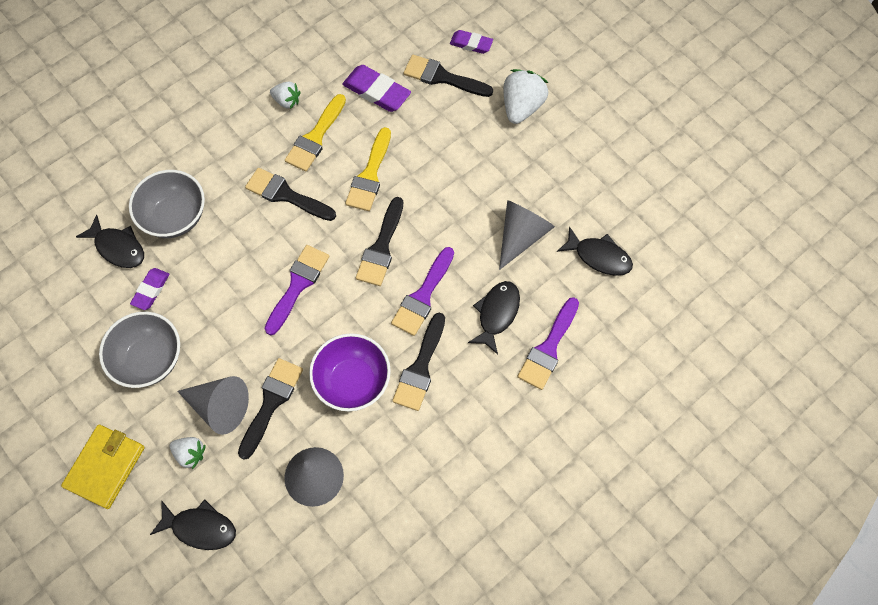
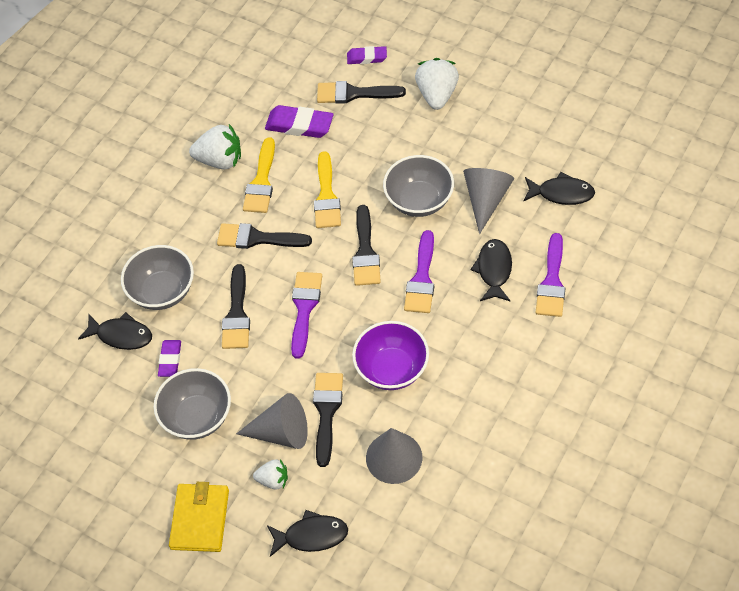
camera: 15 degrees left, 10 degrees down
(287, 101) = (220, 160): white strawberry -> white strawberry, size x1.72
(420, 367) = (447, 337): black brush -> black brush (237, 314)
(456, 212) = (419, 201): none -> grey bowl

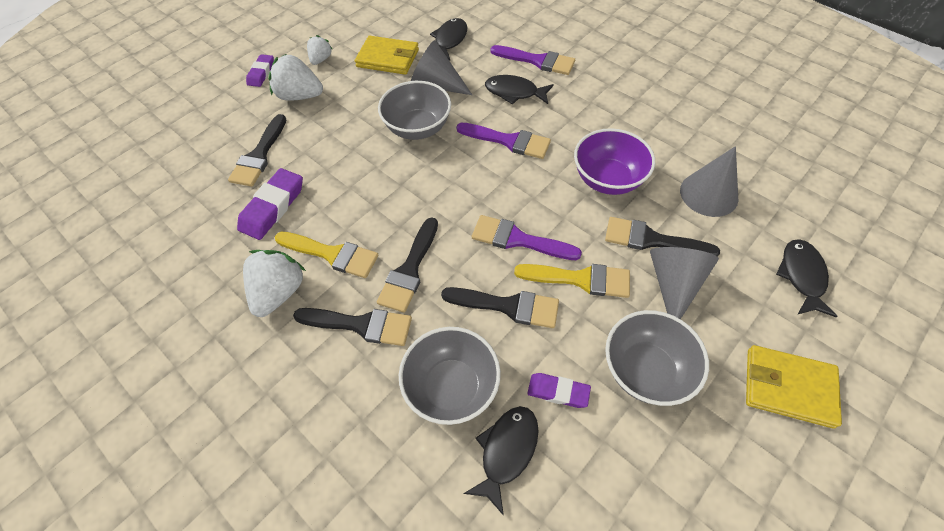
camera: 80 degrees left, 0 degrees up
(273, 480) = (734, 302): white strawberry -> white strawberry (321, 59)
(326, 196) = (380, 198): yellow brush -> yellow brush (580, 279)
(365, 252) = (463, 177): black brush -> black brush (360, 325)
(367, 57) = (219, 138): purple eraser -> purple eraser (261, 73)
(514, 147) = (388, 58): none -> yellow wallet

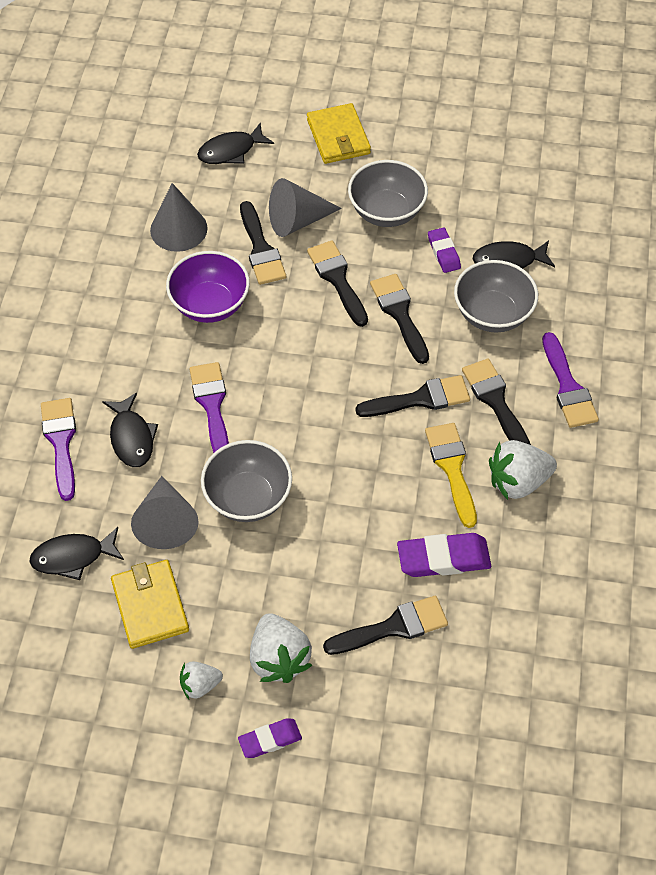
camera: 125 degrees left, 0 degrees up
(518, 239) = (329, 338): purple brush -> purple brush (568, 387)
(580, 279) = (337, 279): yellow brush -> black brush

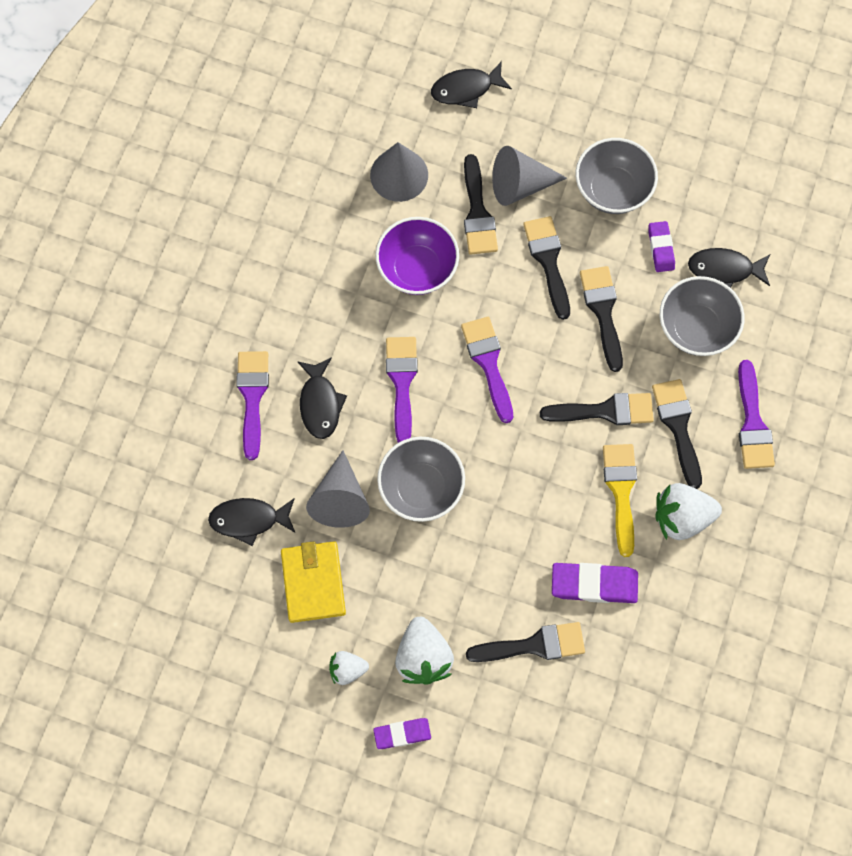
camera: 10 degrees right, 15 degrees up
(296, 375) = (488, 363): none -> purple brush
(338, 137) = (579, 90): yellow wallet -> none

